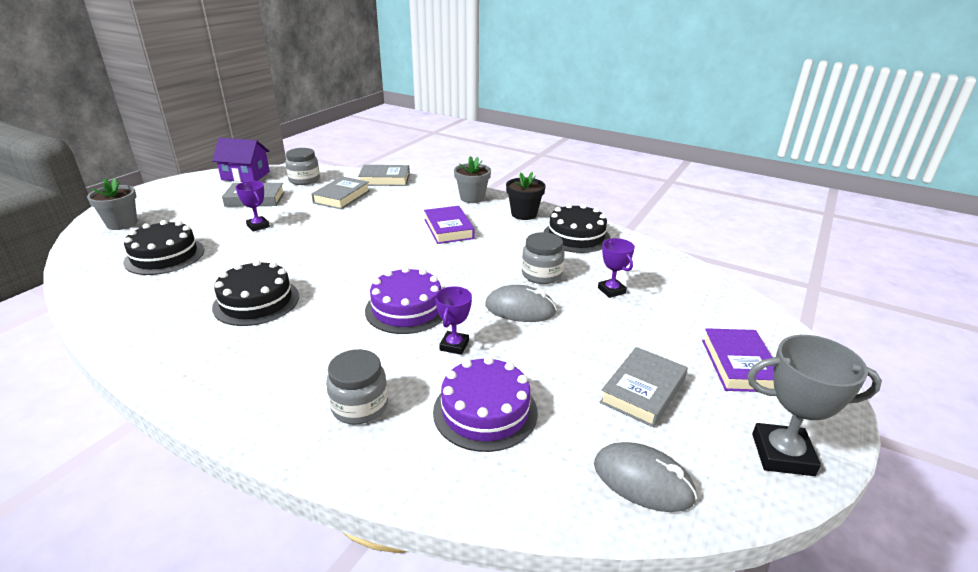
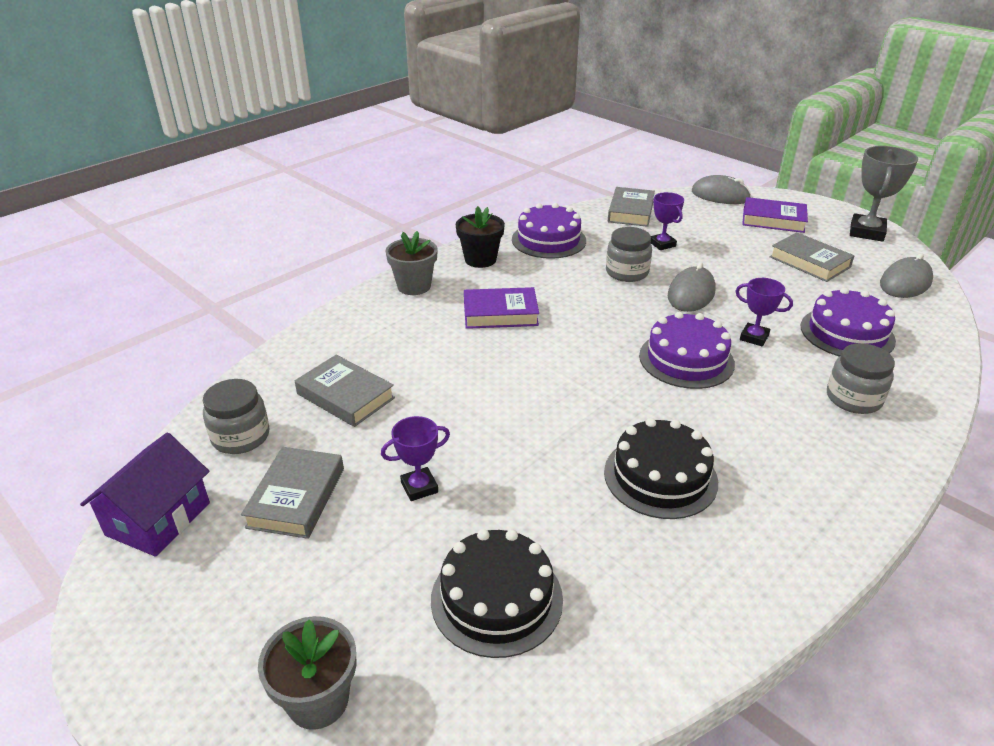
camera: 75 degrees left, 5 degrees up
(385, 179) = (299, 351): grey book -> grey book (630, 211)
(576, 236) = (548, 240): black cake -> purple cake
(611, 290) = (662, 244): purple trophy -> purple trophy turned 75 degrees clockwise
(770, 325) = (720, 195): none -> grey mouse

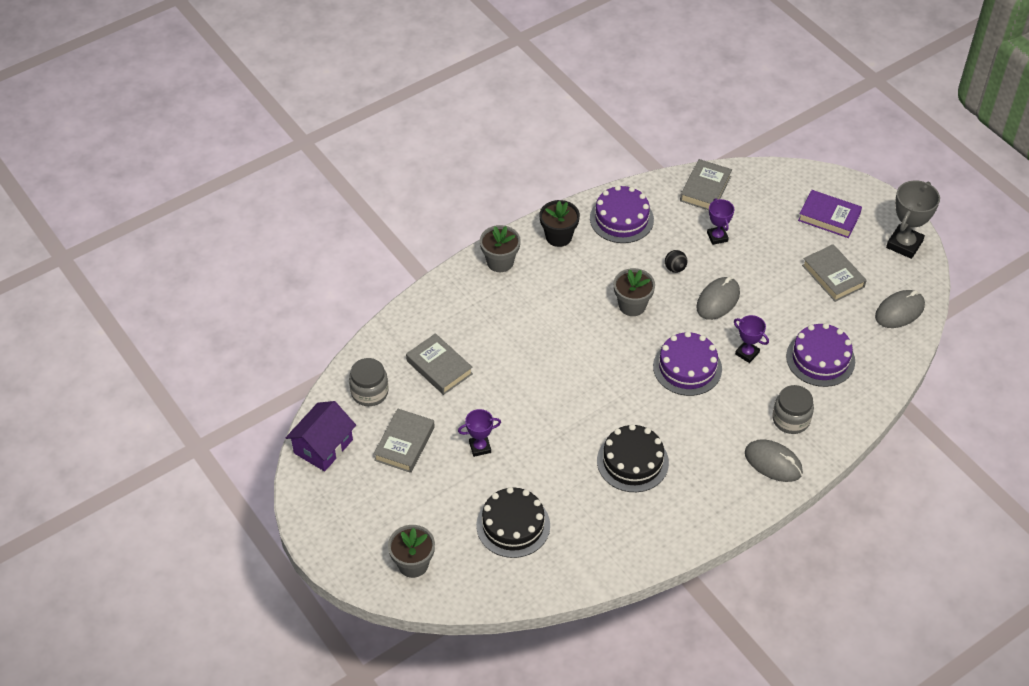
camera: 10 degrees right, 15 degrees up
(500, 313) = (562, 302): purple book -> none
(589, 308) = (632, 305): none -> grey flower pot
(627, 272) = (675, 268): grey jar -> black ball
(720, 195) = (796, 176): grey mouse -> grey mouse (773, 463)

